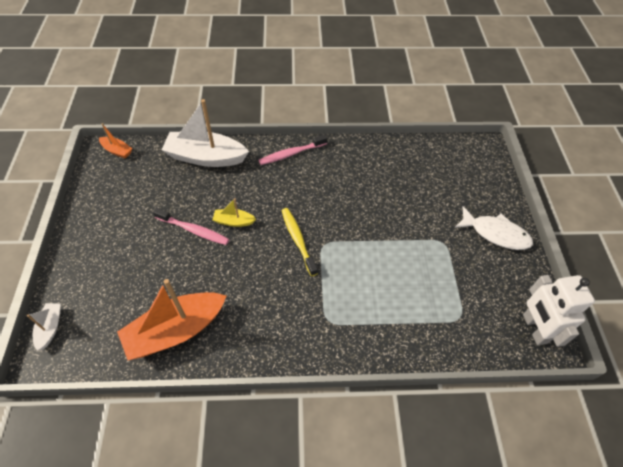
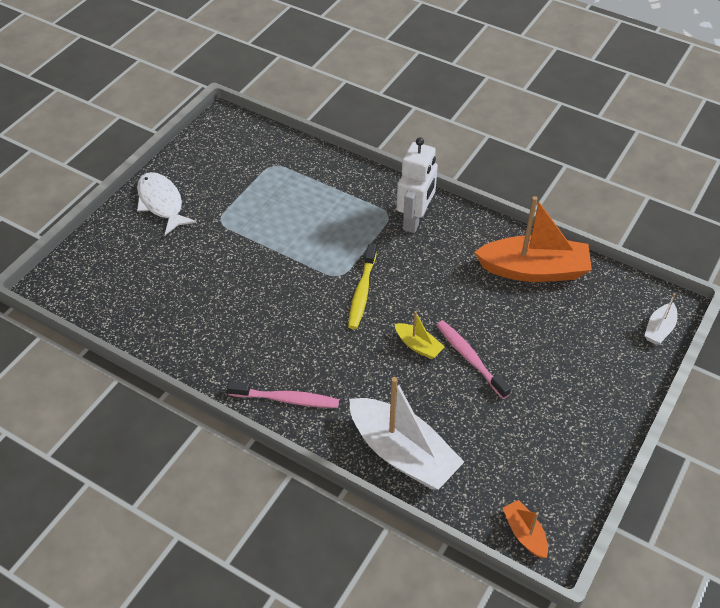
camera: 145 degrees left, 5 degrees down
(534, 328) = (223, 132): white robot -> white robot (415, 220)

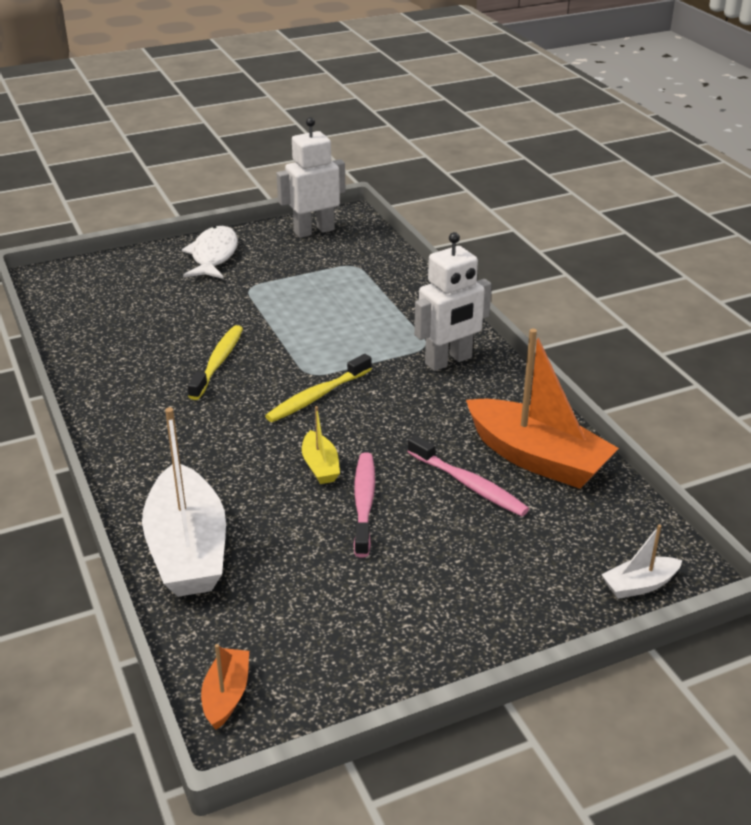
camera: 35 degrees right, 15 degrees down
(212, 145) = (314, 231): none -> white robot
(268, 298) = (218, 362): none -> yellow toothbrush
(286, 399) = (133, 448): pink toothbrush -> pink toothbrush (469, 484)

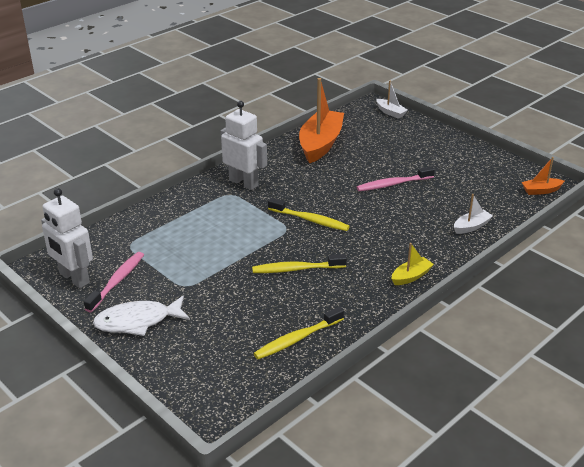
camera: 110 degrees left, 0 degrees up
(98, 337) = (297, 339): none -> yellow toothbrush
(187, 549) = (471, 226): white boat -> white boat, size x0.46
(320, 466) = (374, 203): yellow boat -> yellow boat (411, 276)
(469, 484) = (355, 158): pink toothbrush -> pink toothbrush (117, 281)

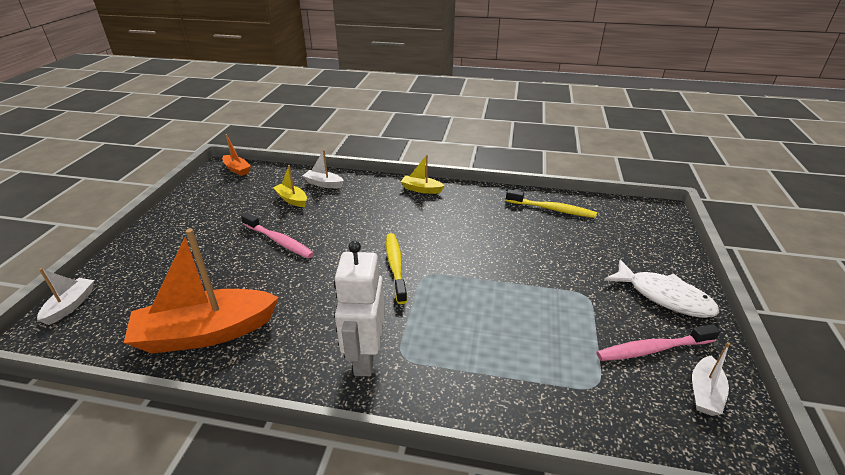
camera: 125 degrees left, 0 degrees up
(74, 278) = (704, 393): white robot -> white boat
(296, 269) = (479, 242): yellow toothbrush -> none
(454, 204) = (292, 199): none -> yellow boat

